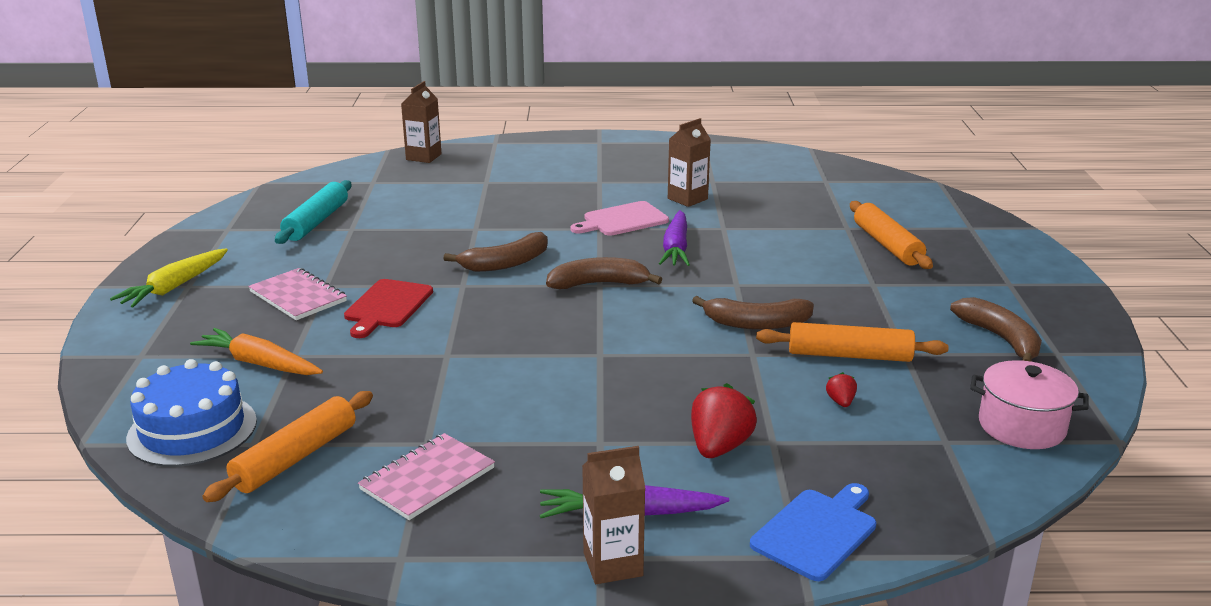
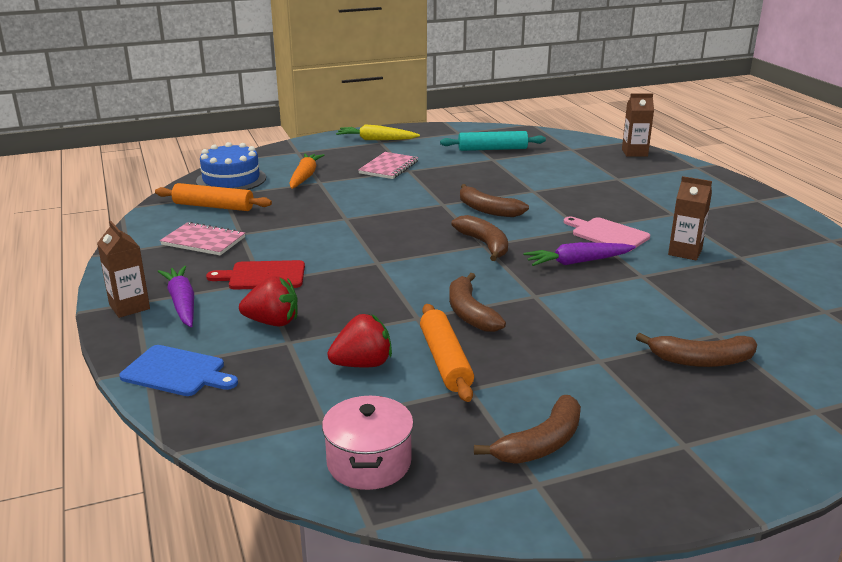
camera: 70 degrees right, 0 degrees up
(387, 306) = (395, 190): red cutting board -> red cutting board (263, 276)
(840, 402) = (362, 364): red strawberry -> red strawberry, size x2.03
(887, 245) = (701, 360): orange rolling pin -> brown banana

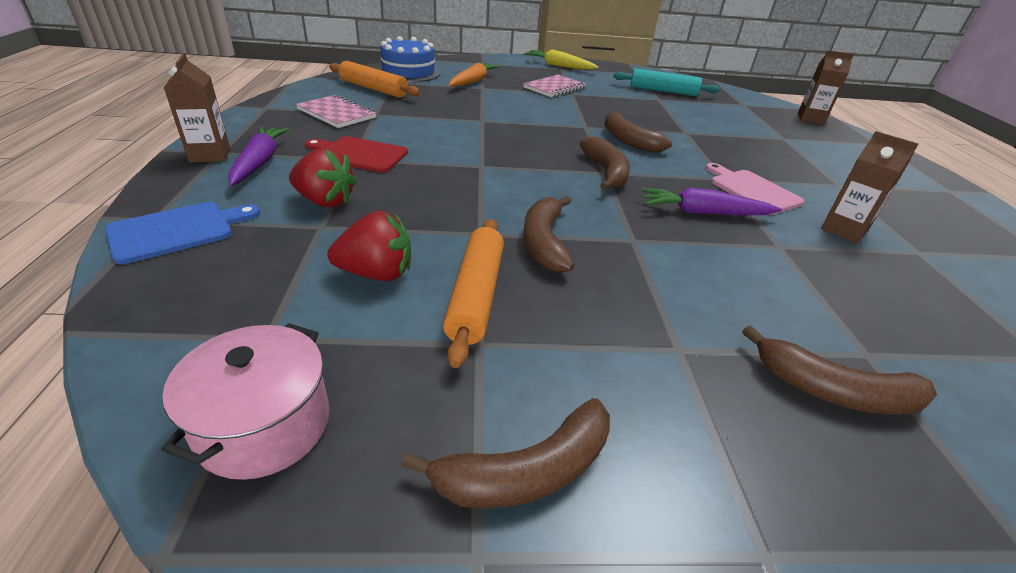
camera: 15 degrees right, 10 degrees up
(177, 372) = (177, 231): blue cutting board -> blue cutting board turned 75 degrees counterclockwise

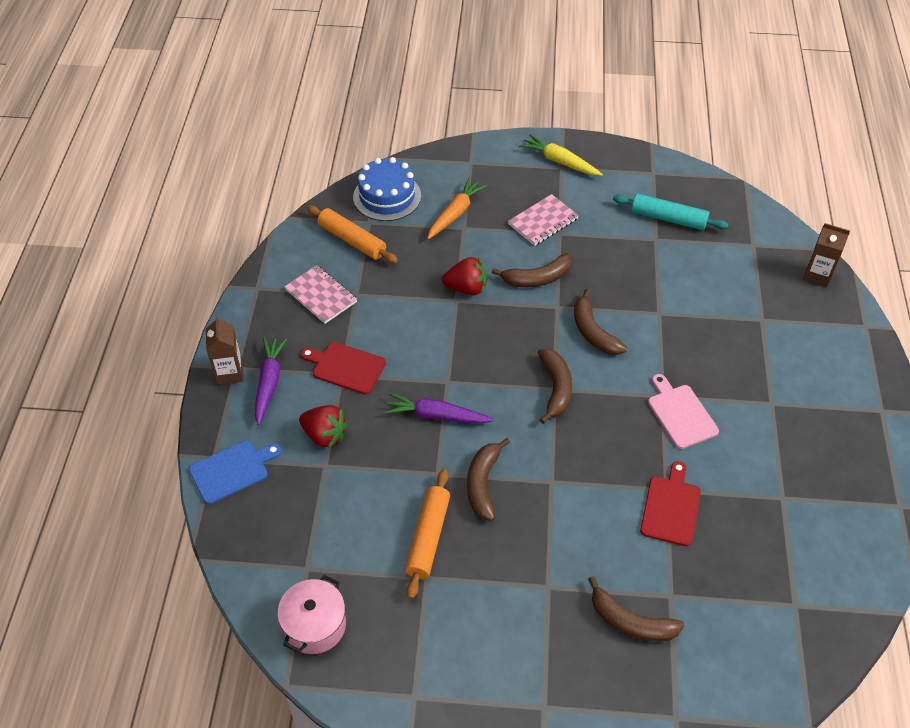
camera: 10 degrees right, 15 degrees up
(376, 274) = (365, 515): red strawberry -> red strawberry (466, 288)
(526, 471) = (442, 659): brown banana -> brown banana (537, 278)
(703, 213) = (622, 447): purple carrot -> purple carrot (436, 415)
(796, 261) = (671, 507): none -> red cutting board
(843, 230) = (734, 470): brown carton -> none

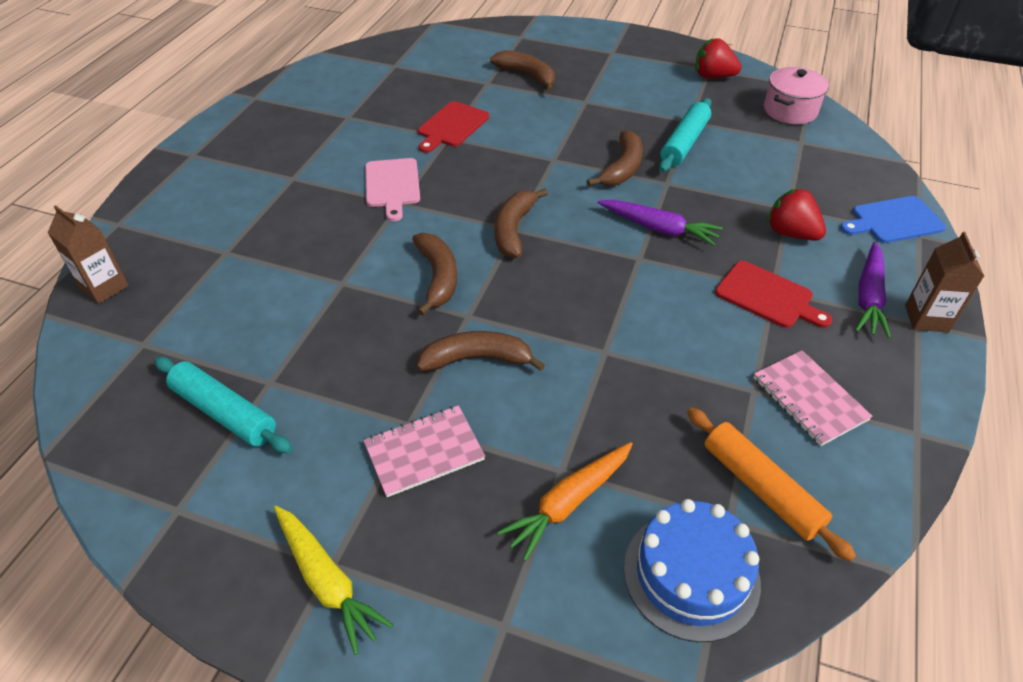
camera: 165 degrees left, 5 degrees down
(428, 537) = (684, 143): orange rolling pin -> turquoise rolling pin
(466, 288) = (585, 365): red strawberry -> red strawberry (713, 76)

